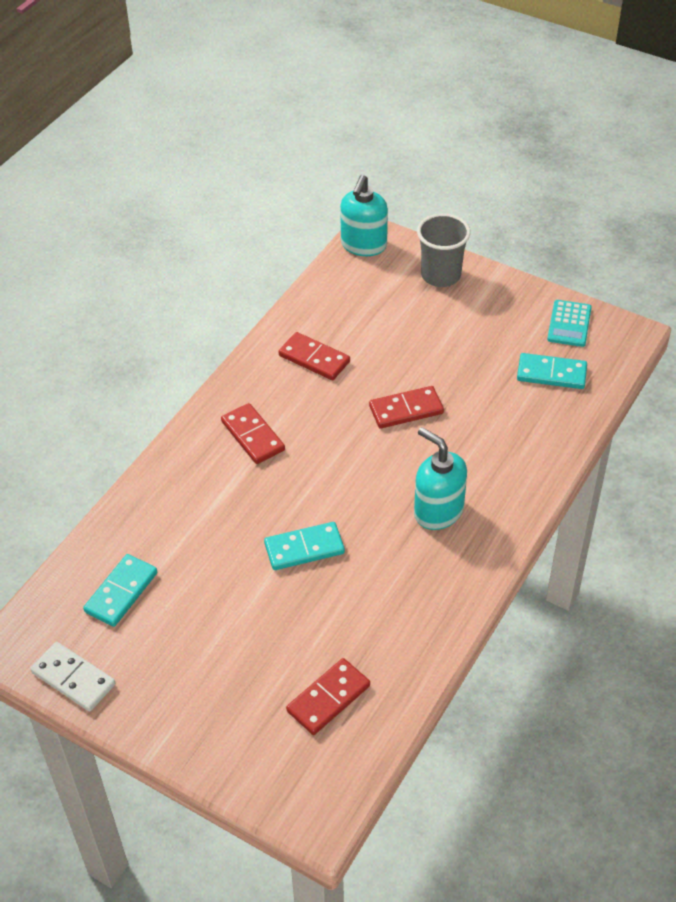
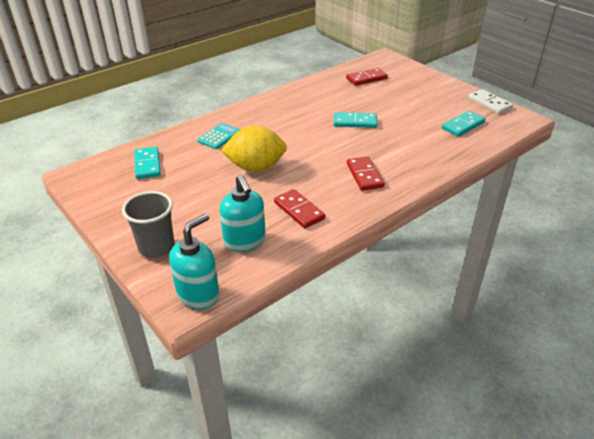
camera: 160 degrees left, 10 degrees down
(406, 409) = (256, 167): red domino -> yellow lemon
(438, 511) = (273, 121): turquoise soap dispenser -> turquoise soap dispenser (245, 241)
(551, 374) = (147, 165): turquoise domino -> turquoise domino turned 45 degrees clockwise
(569, 324) = (103, 189): turquoise calculator -> turquoise calculator (219, 136)

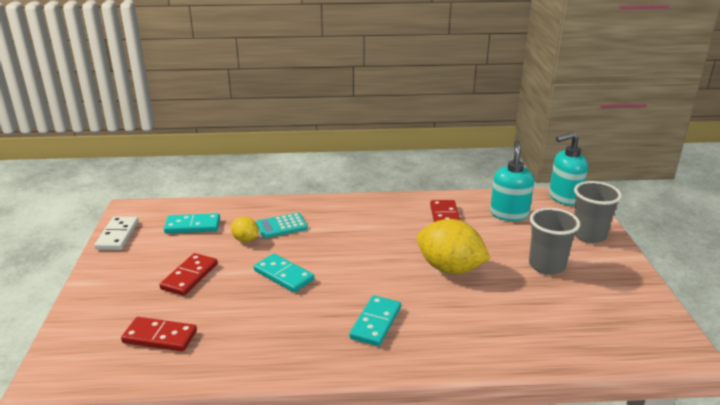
camera: 145 degrees left, 10 degrees down
(147, 165) = (577, 322): turquoise domino -> turquoise domino (375, 323)
(184, 198) = (547, 265): none -> grey cup
(219, 136) = (463, 326): turquoise calculator -> turquoise calculator (281, 226)
(364, 175) = (356, 221): red domino -> red domino (190, 276)
(414, 131) = (245, 240): none -> yellow lemon

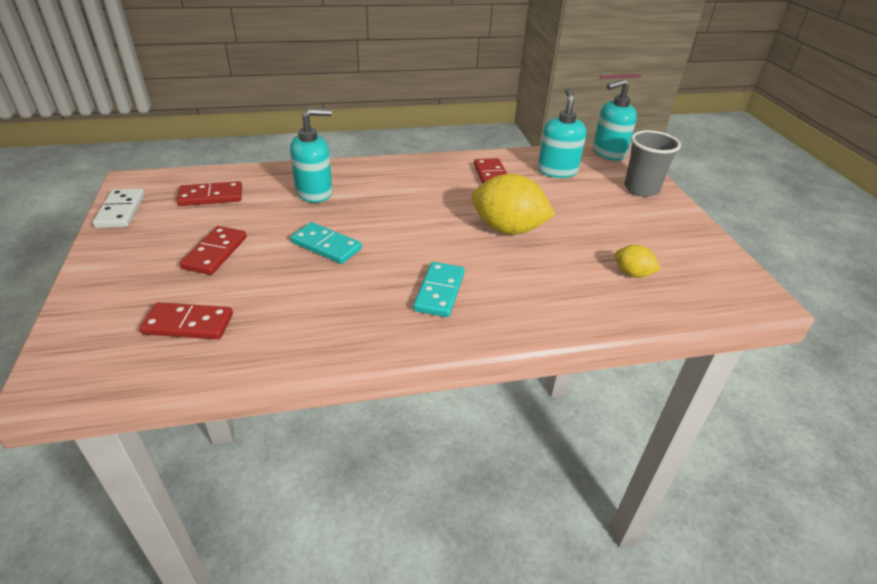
camera: 10 degrees left, 10 degrees up
(192, 226) = (211, 196): turquoise domino -> red domino
(245, 240) = (275, 209): yellow lemon -> yellow lemon (632, 274)
(281, 226) = (315, 193): turquoise calculator -> turquoise soap dispenser
(547, 265) = (607, 221): grey cup -> none

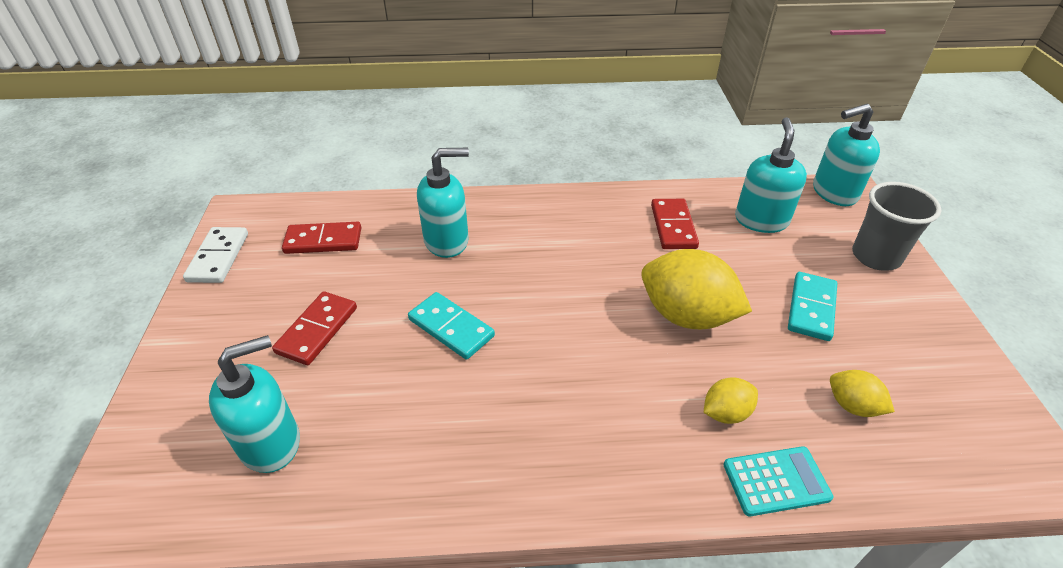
camera: 10 degrees right, 5 degrees up
(188, 324) = (271, 443): red domino -> turquoise soap dispenser
(439, 291) = (586, 416): turquoise domino -> turquoise domino (811, 308)
(543, 283) = (726, 413): none -> yellow lemon
(583, 319) = (776, 481): none -> turquoise calculator

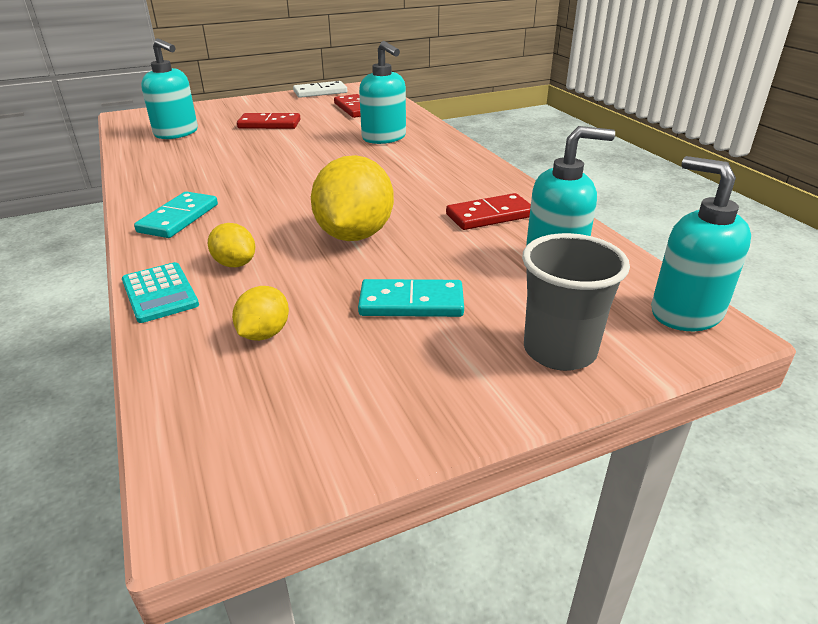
camera: 70 degrees right, 10 degrees down
(451, 328) = (290, 155): turquoise domino -> turquoise domino (179, 218)

